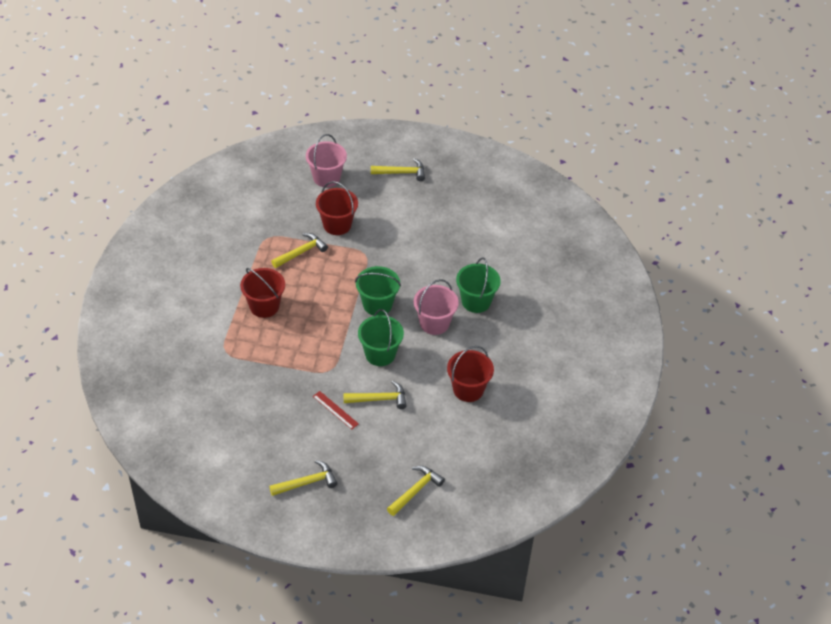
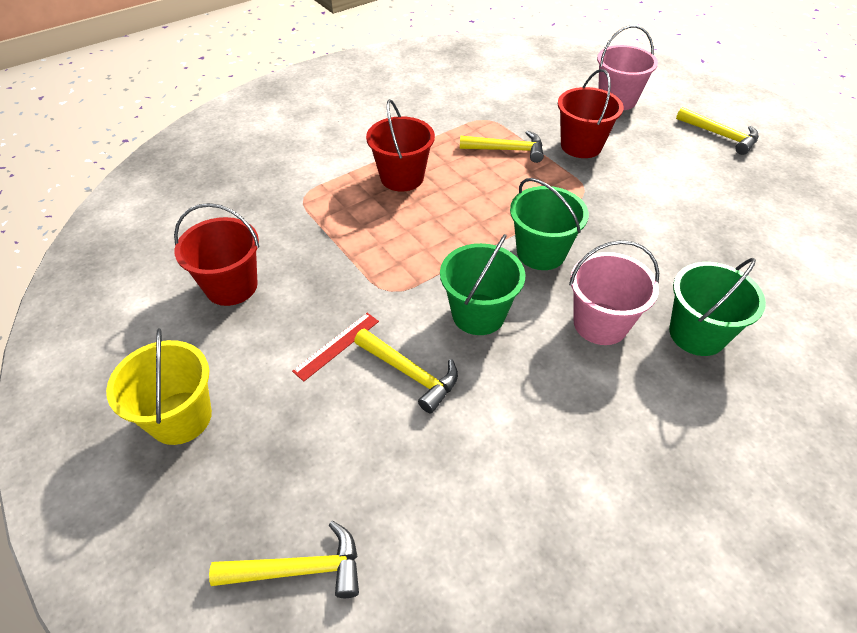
camera: 45 degrees right, 0 degrees up
(307, 482) = (180, 417): yellow hammer -> yellow bucket
(335, 410) = (336, 345): red ruler -> red ruler turned 45 degrees clockwise
(468, 389) = (562, 459): red bucket -> red bucket (231, 286)

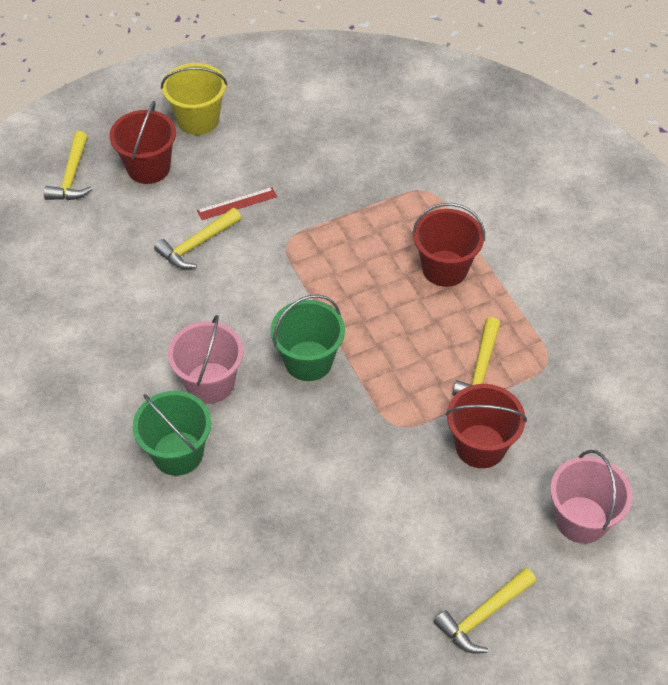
camera: 100 degrees right, 5 degrees up
(231, 286) = (317, 142): red bucket -> red bucket (148, 168)
(336, 345) = (237, 203): red ruler -> red ruler turned 75 degrees counterclockwise
(478, 314) = (244, 298): green bucket -> none

